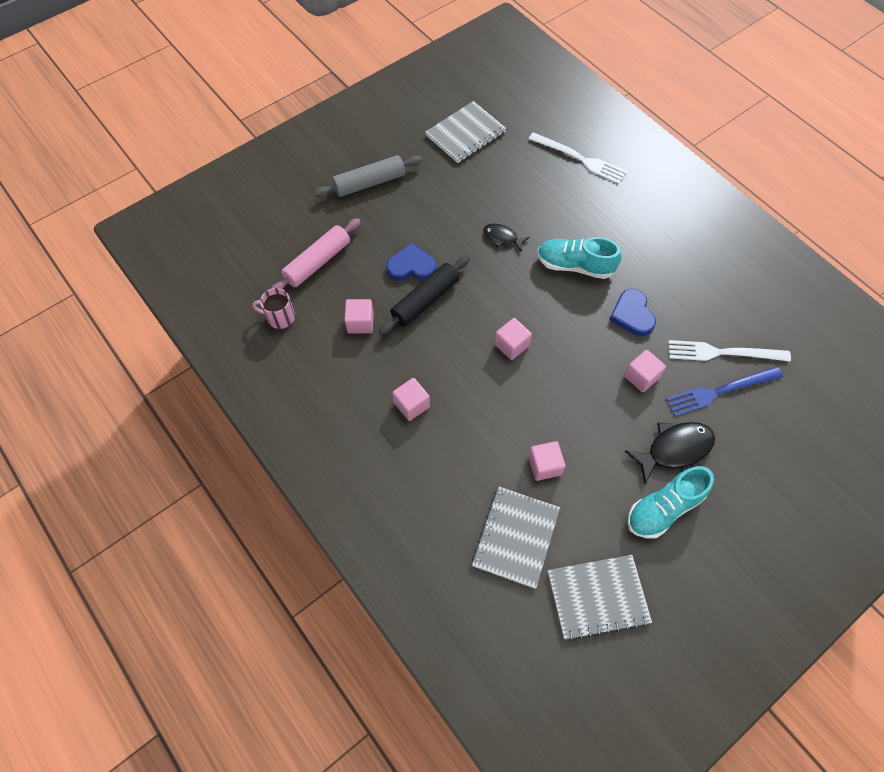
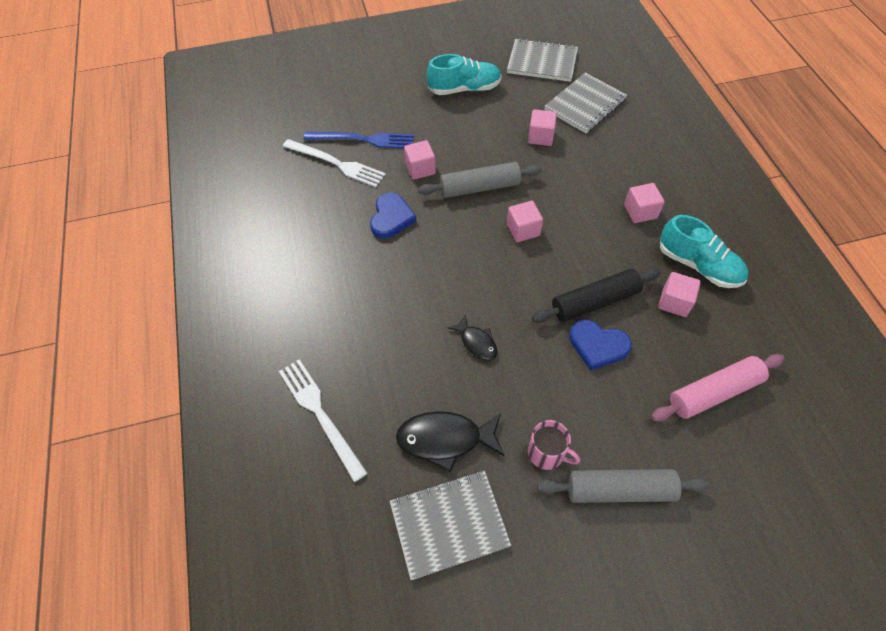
camera: 155 degrees left, 5 degrees down
(280, 317) = (768, 339): pink mug -> pink mug (547, 453)
(573, 376) = (479, 188): none -> grey rolling pin
(575, 265) = (415, 282): turquoise shoe -> turquoise shoe (698, 265)
(674, 449) = (430, 117): black fish -> black fish (445, 439)

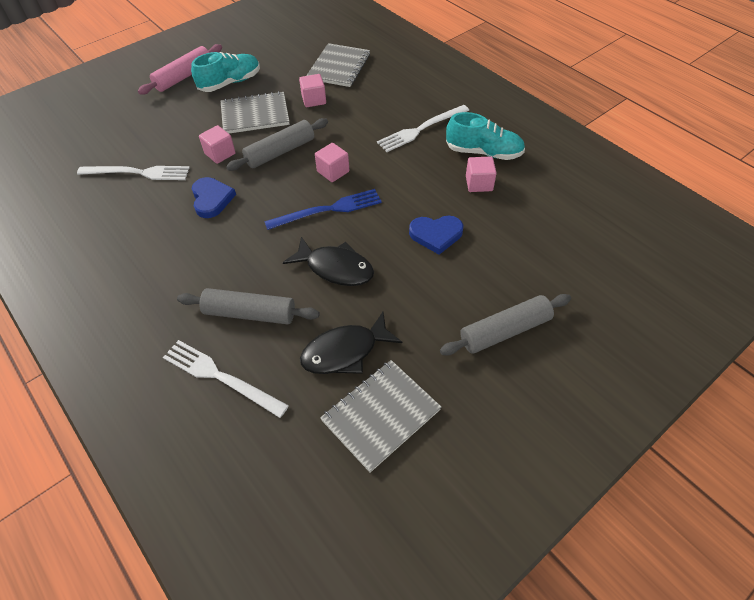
camera: 25 degrees left, 5 degrees down
(363, 140) = (155, 147): blue fork -> blue fork (328, 210)
(374, 358) = (250, 313): none -> grey rolling pin
(476, 342) = (335, 268): black fish -> black fish, size x1.72
(542, 62) = (288, 46): grey notebook -> grey notebook (255, 114)
(547, 453) = (435, 328): pink mug -> none
(594, 302) = (418, 204): black rolling pin -> none
(640, 212) = (421, 129): pink cube -> white fork
(714, 393) = (539, 235): pink rolling pin -> pink rolling pin (184, 77)

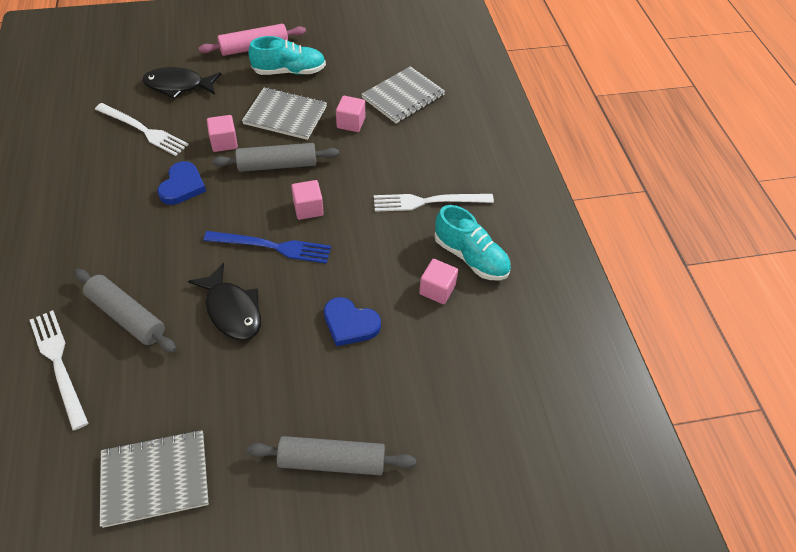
camera: 25 degrees right, 0 degrees up
(345, 351) = (175, 398): black fish -> black fish (178, 86)

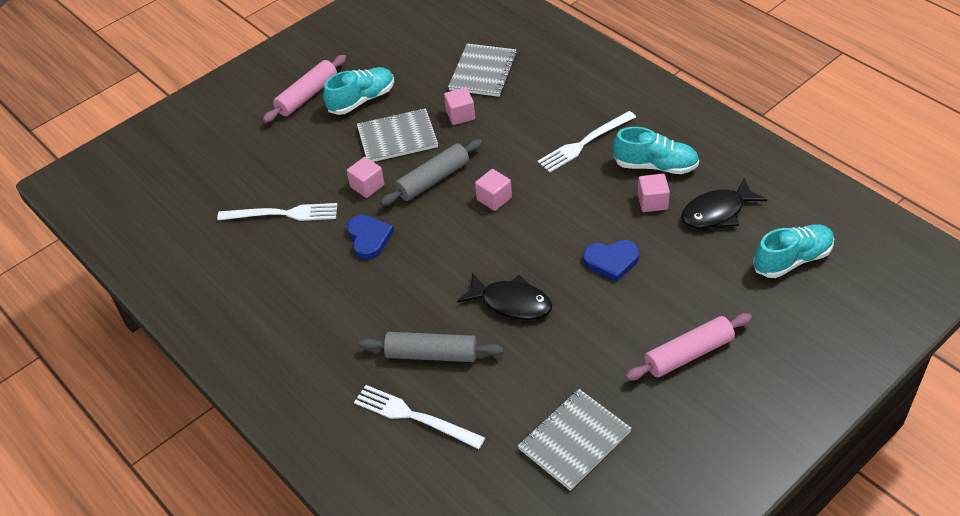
camera: 25 degrees left, 5 degrees down
(178, 86) = (272, 162): black fish -> black fish (717, 212)
(272, 247) = (495, 242): blue fork -> none
(332, 461) = (688, 354): grey rolling pin -> pink rolling pin
(516, 427) = (792, 260): none -> turquoise shoe

